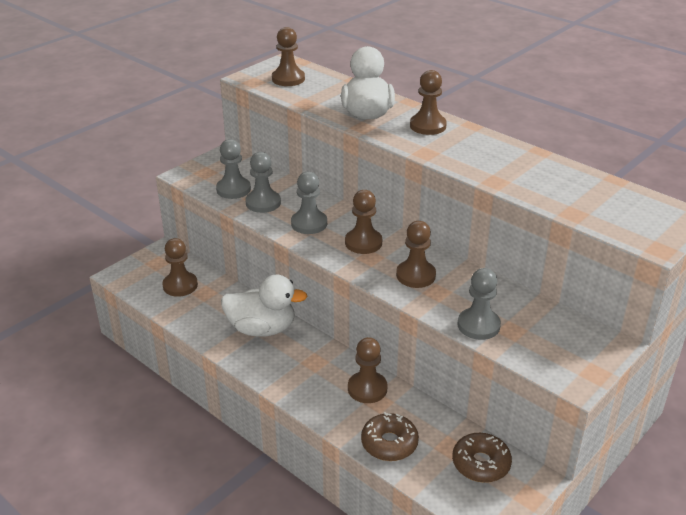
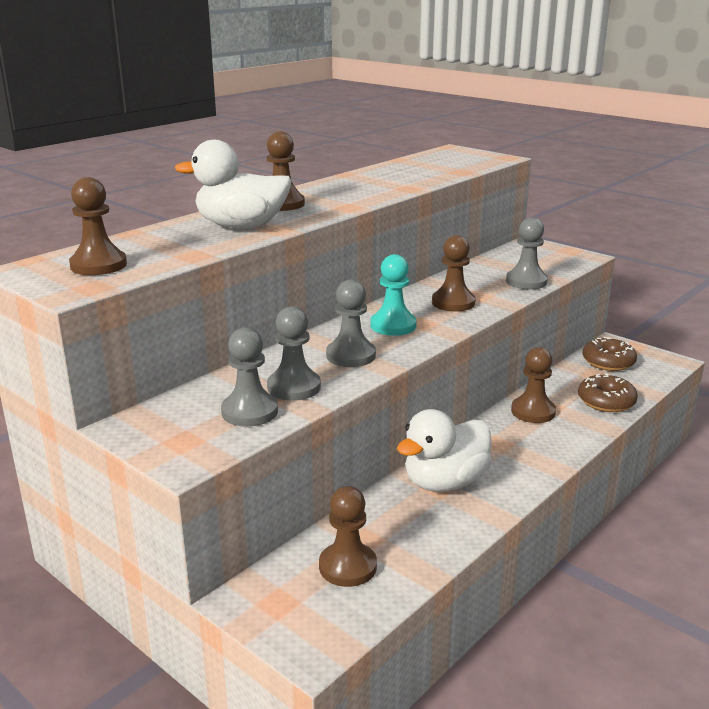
camera: 90 degrees left, 10 degrees down
(262, 329) = (445, 482): white duck -> white duck turned 135 degrees counterclockwise
(363, 243) = (393, 326): brown pawn -> turquoise pawn

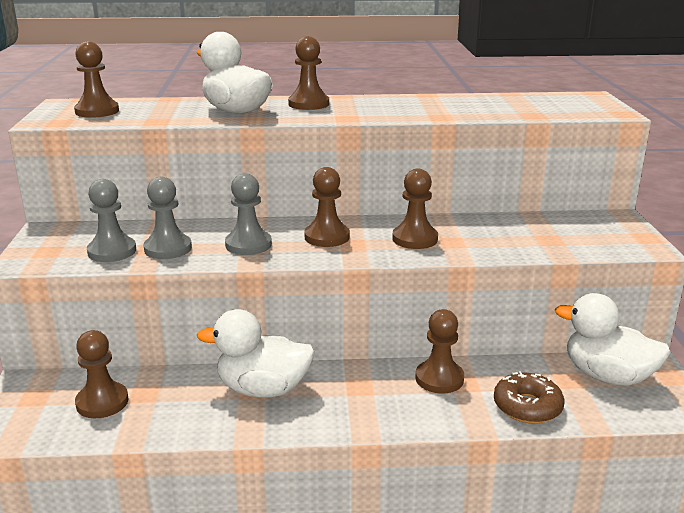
camera: 45 degrees right, 0 degrees up
(393, 326) = (327, 237): turquoise pawn -> brown pawn
(526, 281) = (524, 247): grey pawn -> none
(608, 362) = (607, 376): brown donut -> white duck

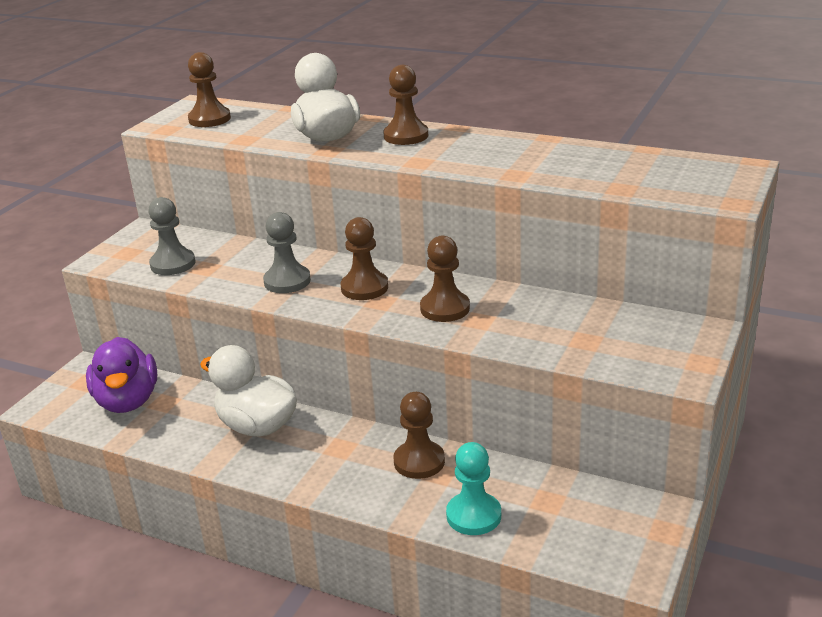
camera: 30 degrees right, 5 degrees up
(102, 402) = (127, 401): brown pawn -> purple duck
(168, 249) = (218, 271): grey pawn -> none
(527, 407) = (473, 515): brown donut -> turquoise pawn
(607, 376) = (592, 510): white duck -> none

